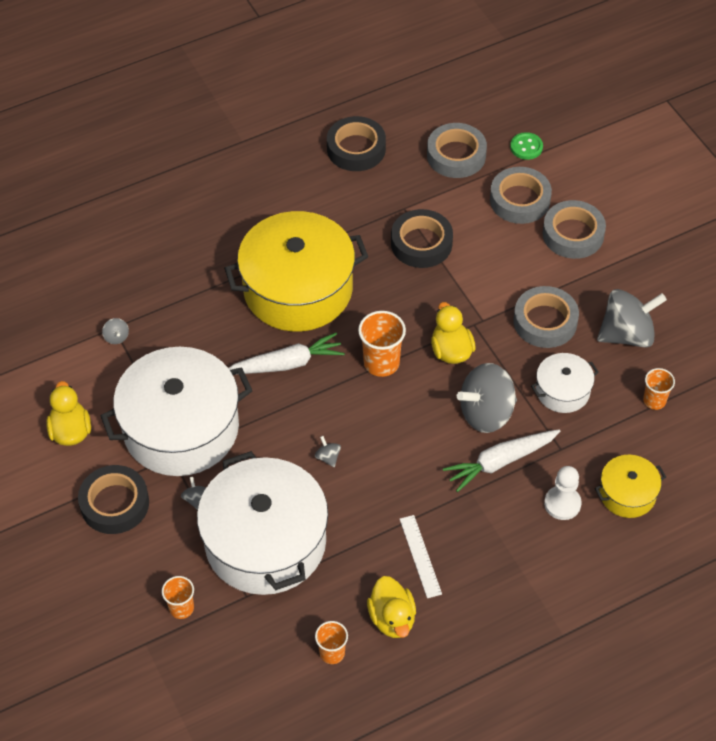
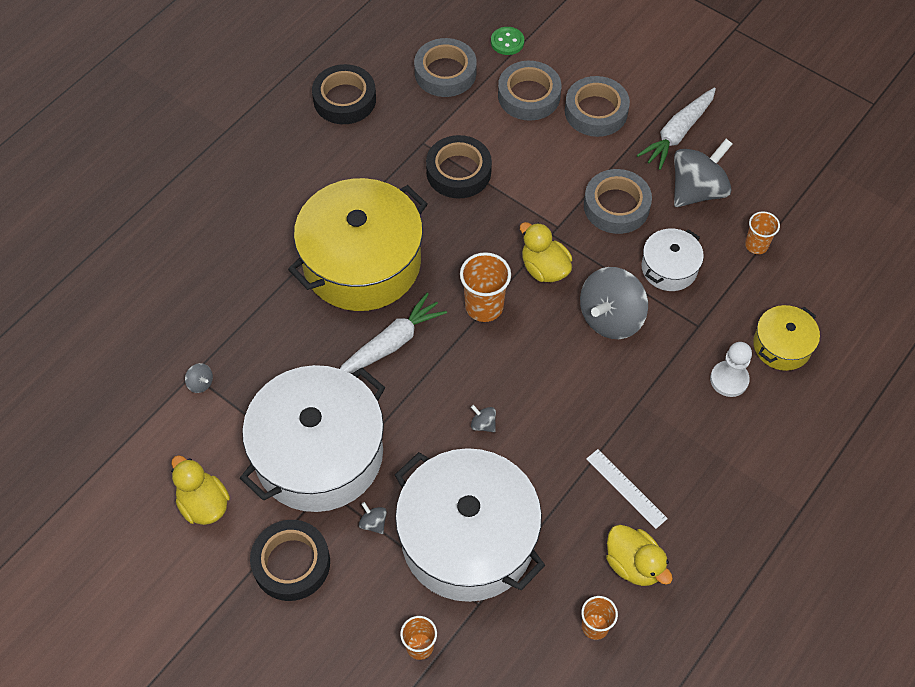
camera: 25 degrees left, 5 degrees up
(500, 462) = (650, 361): white carrot -> white carrot (677, 133)

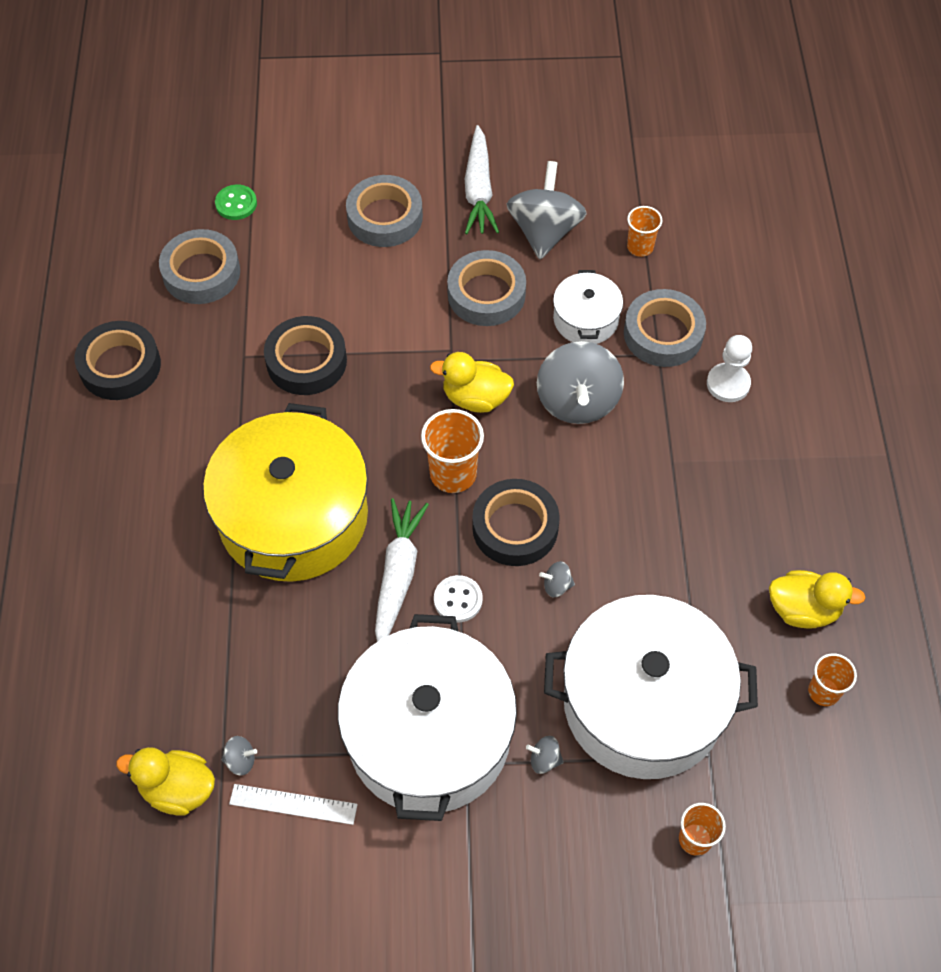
camera: 40 degrees left, 0 degrees up
(204, 504) = (361, 878): yellow duck -> yellow duck (178, 789)
(291, 563) = (504, 863): black tape -> black tape (515, 527)
(413, 386) = (458, 600): none -> white button
(529, 96) = (306, 243): grey tape -> grey tape (663, 334)
(626, 488) = (734, 547): white ruler -> white ruler (293, 804)
(782, 345) = (742, 322): yellow pot -> none

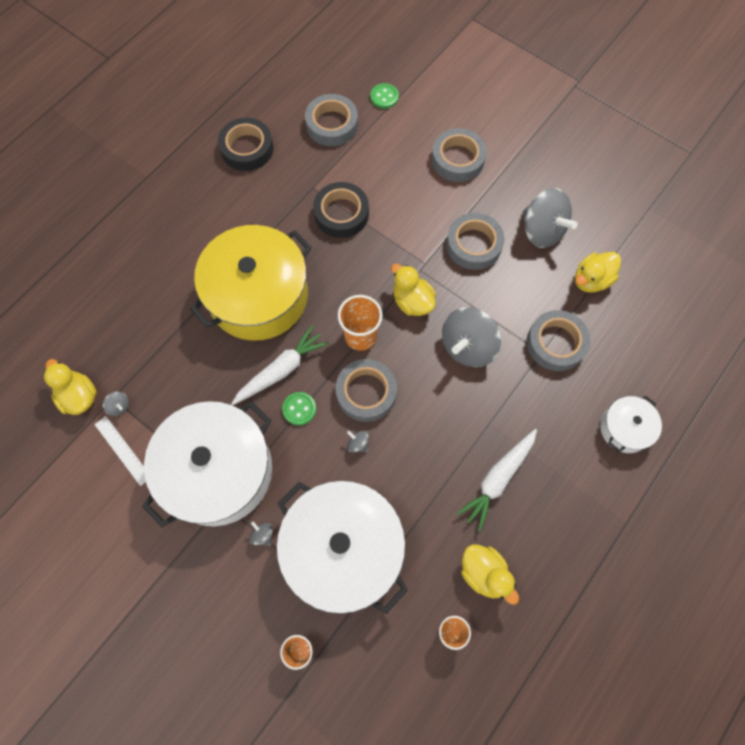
camera: 40 degrees right, 10 degrees up
(458, 600) = (299, 409): white button -> green button
(478, 190) = (526, 179): white carrot -> white carrot (498, 479)
(515, 527) = (366, 392): black tape -> grey tape
(544, 231) = (542, 231): grey spinning top -> grey spinning top turned 90 degrees clockwise
(585, 319) = (517, 301): white pot -> white pot (625, 428)
(640, 247) = (591, 280): orange cup -> yellow duck
(728, 384) = (567, 403): white pawn -> none

